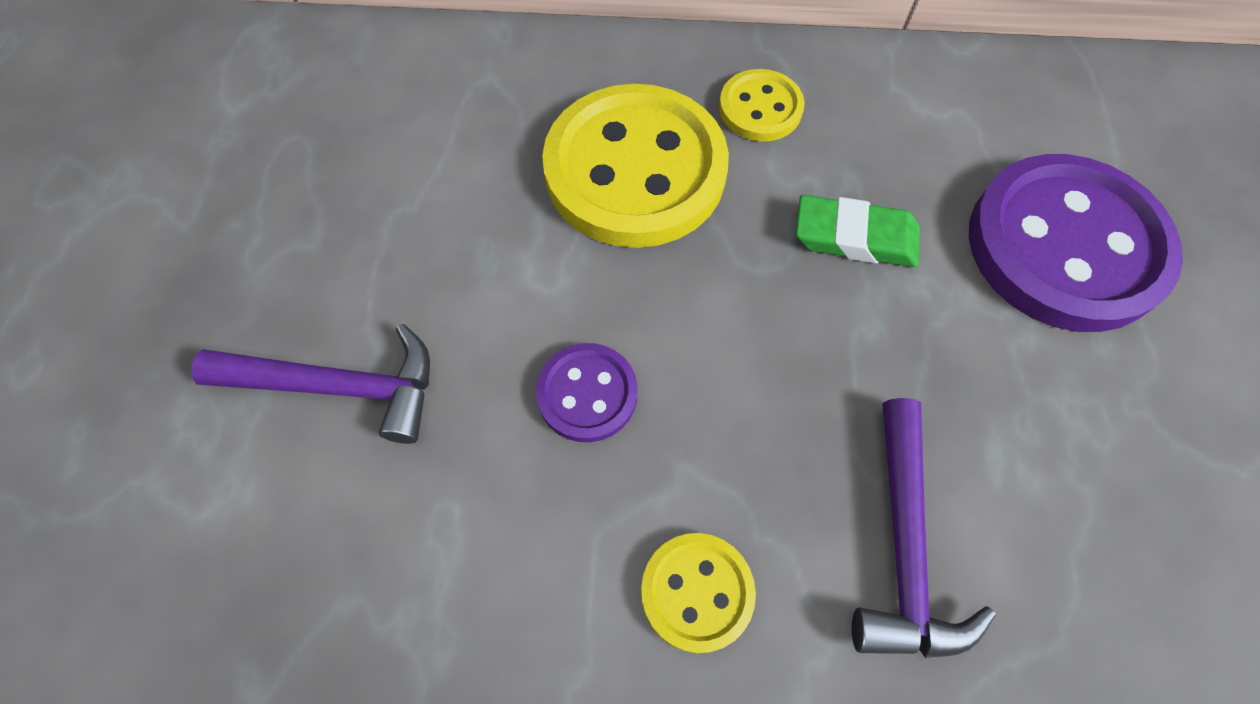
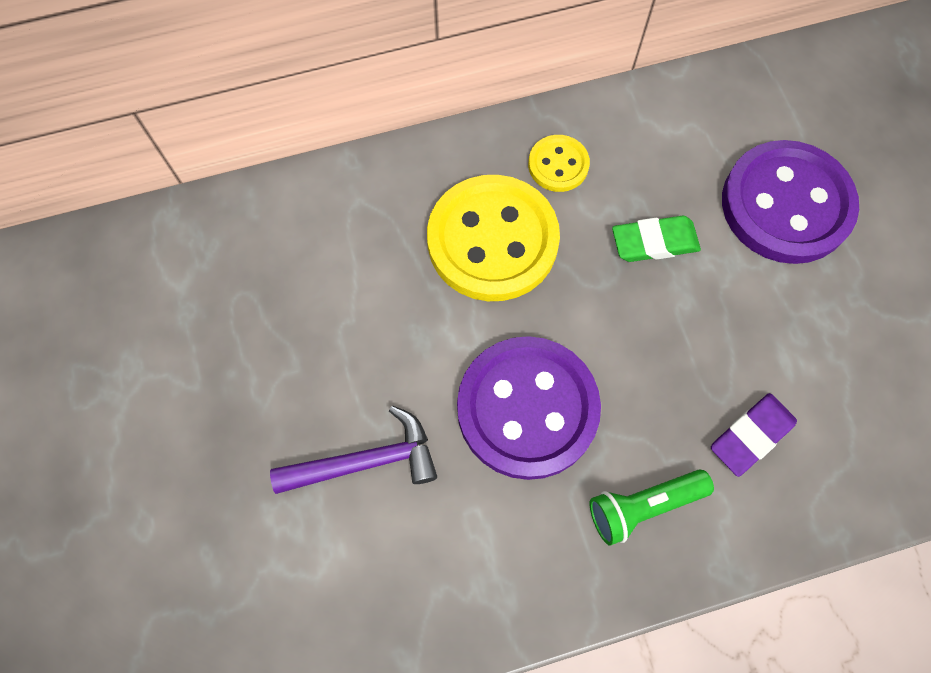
camera: 20 degrees left, 5 degrees up
(587, 394) = (527, 409): purple button -> purple button, size x2.08
(697, 592) = (643, 506): yellow button -> green flashlight
(904, 547) = (751, 435): purple hammer -> purple eraser

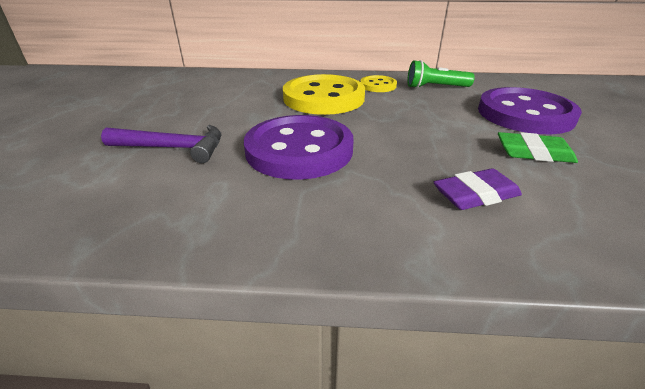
camera: 20 degrees right, 35 degrees down
(643, 506) = (359, 210): green flashlight -> green flashlight (435, 87)
(654, 242) = (426, 112): green eraser -> green eraser (533, 153)

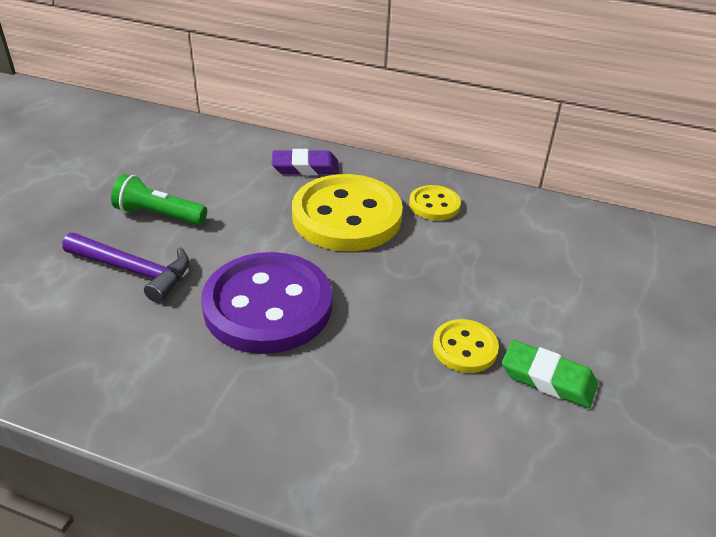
camera: 15 degrees right, 5 degrees up
(435, 87) = (513, 225): green flashlight -> green flashlight (158, 215)
(463, 147) = (464, 348): none -> yellow button
(475, 195) = (423, 423): purple eraser -> purple eraser (305, 167)
(525, 114) = (598, 307): purple button -> none

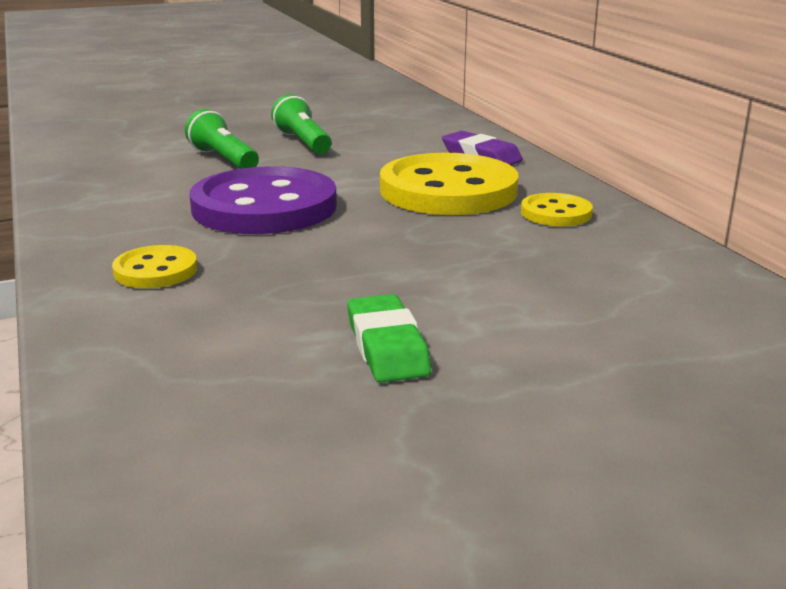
camera: 50 degrees right, 15 degrees down
(134, 271) = (223, 160): purple hammer -> green flashlight
(464, 348) = (358, 293): yellow button -> yellow button (155, 270)

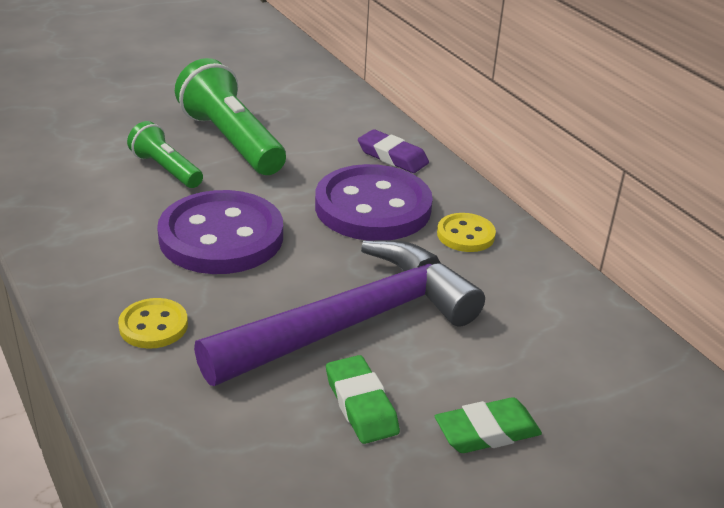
camera: 10 degrees left, 10 degrees up
(303, 142) = (231, 141): green flashlight -> green flashlight, size x1.76
(398, 276) = (353, 322): none -> purple hammer
(448, 190) = (373, 207): yellow button -> purple button
(552, 380) = (487, 431): none -> green eraser

